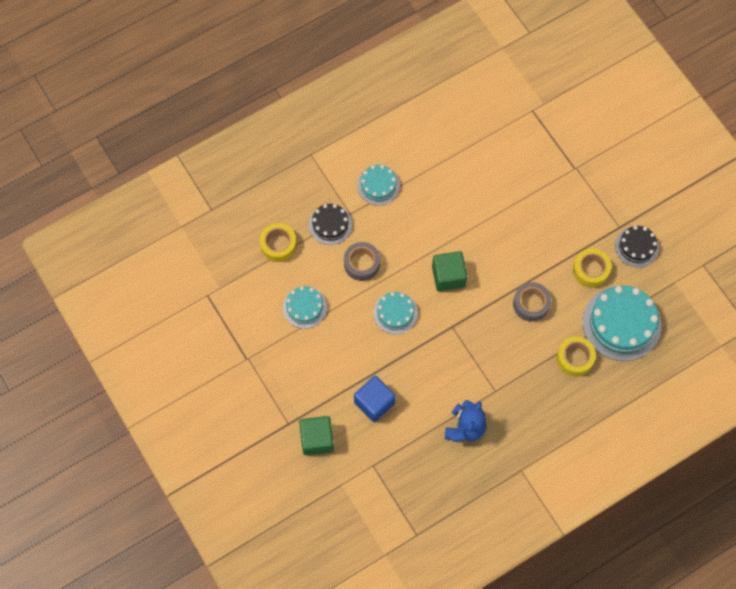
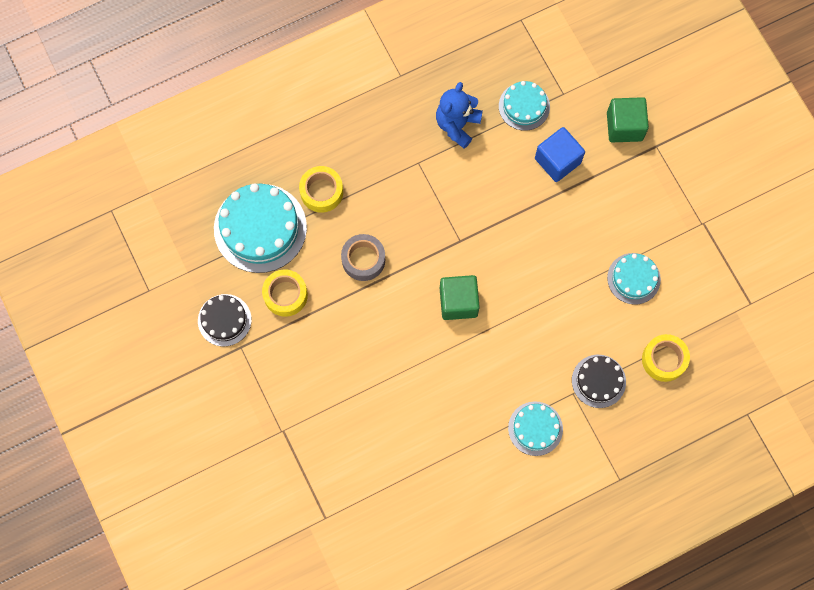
camera: 175 degrees left, 5 degrees up
(362, 264) = (562, 327): grey tape -> none
(395, 313) = (526, 262): turquoise cake -> turquoise cake (524, 106)

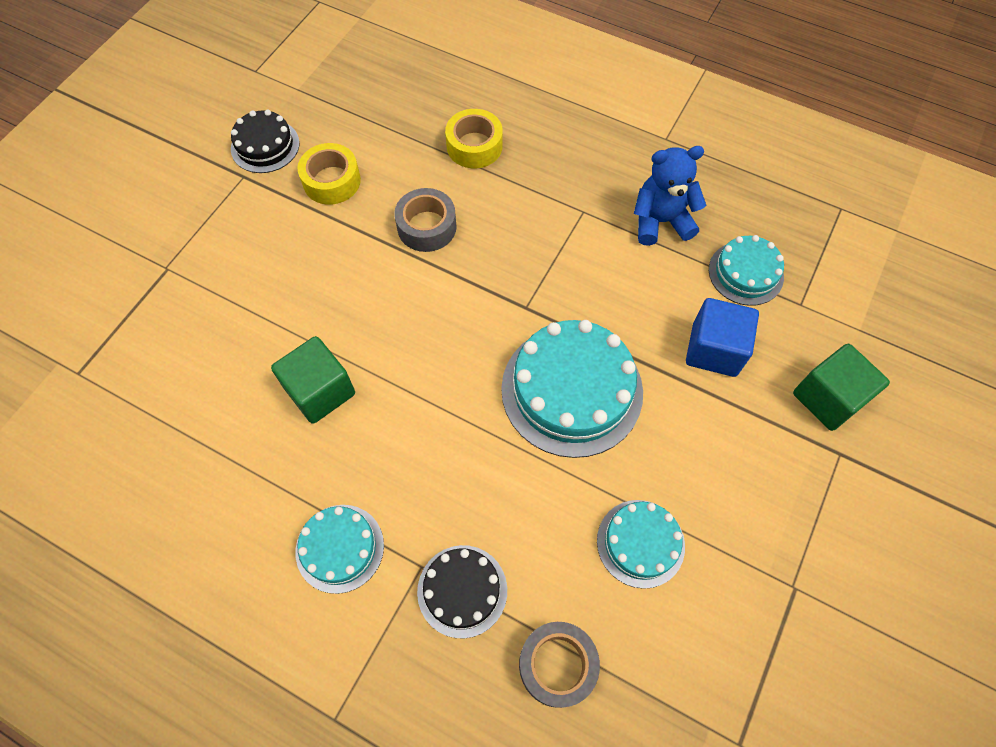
camera: 55 degrees right, 10 degrees down
(260, 228) = (391, 118): turquoise cake -> turquoise cake (572, 390)
(458, 302) = (448, 351): green cube -> green cube (320, 391)
(664, 359) = (557, 665): yellow tape -> grey tape

